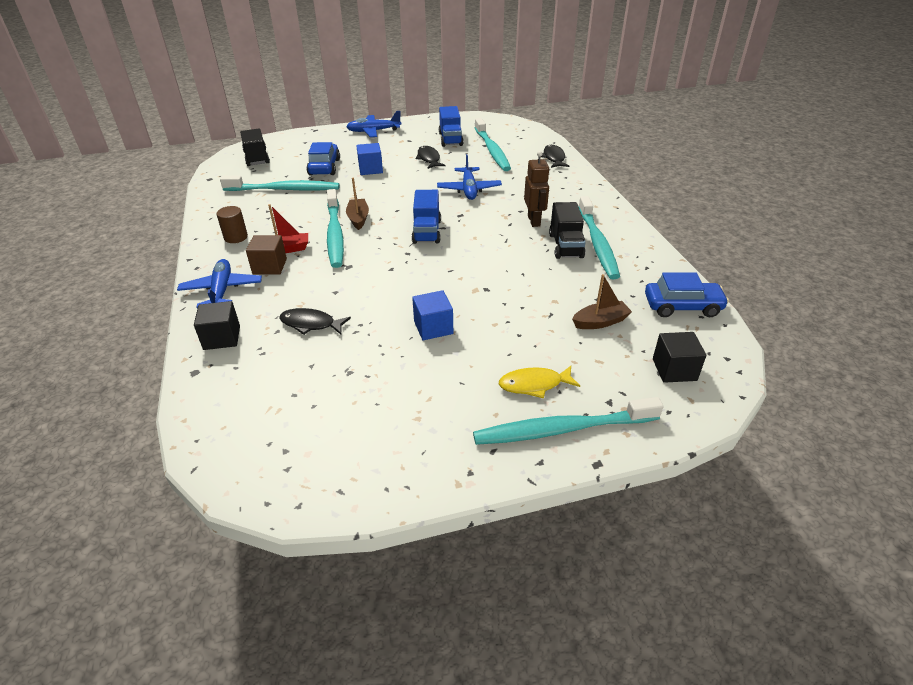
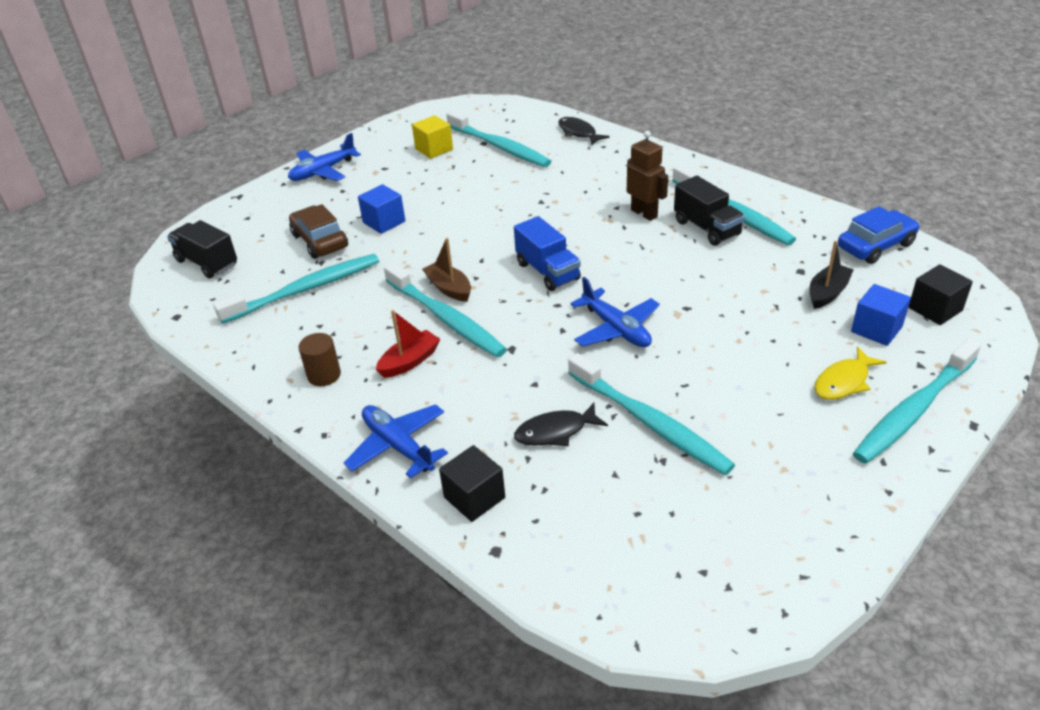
camera: 30 degrees left, 0 degrees up
(269, 266) = (418, 390): brown cube -> none
(324, 167) = (320, 241): blue car -> brown car
(371, 346) = (650, 422): none -> turquoise toothbrush
(429, 159) = (439, 183): black fish -> none
(433, 327) = (686, 372): blue cube -> blue cube (876, 329)
(450, 139) = (434, 149): blue truck -> yellow cube
(469, 189) = (532, 203): blue plane -> blue plane (616, 329)
(600, 322) = (827, 293): brown boat -> black boat

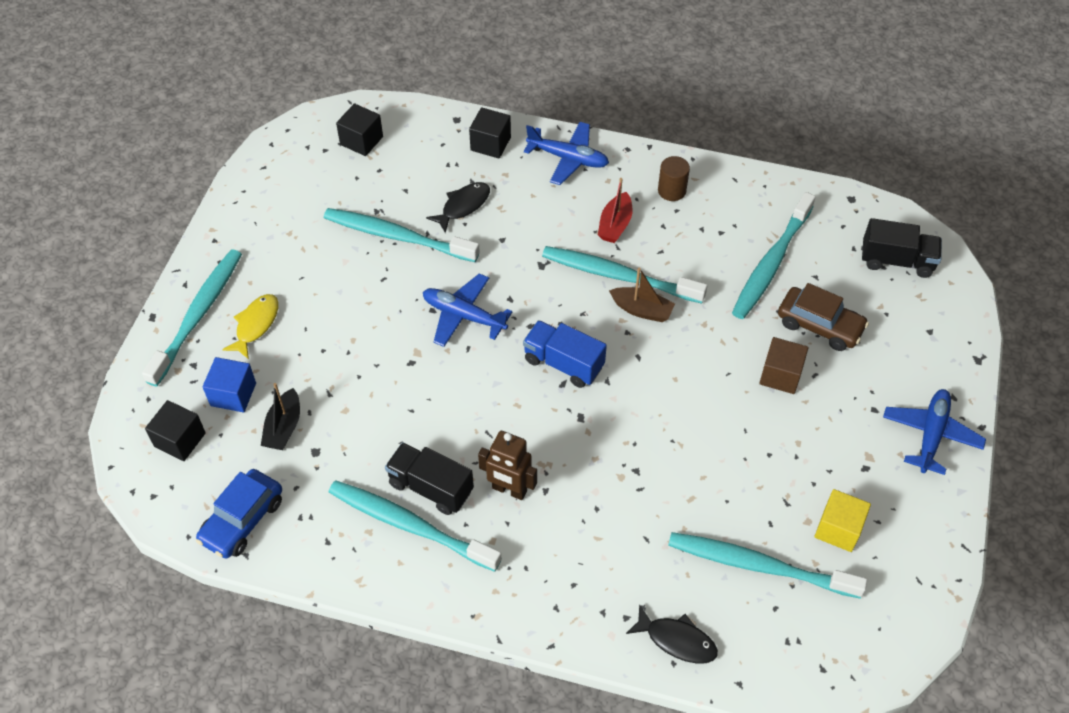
camera: 150 degrees right, 15 degrees up
(384, 222) = (780, 375): blue cube -> brown cube
(644, 566) = (361, 141): none -> black cube

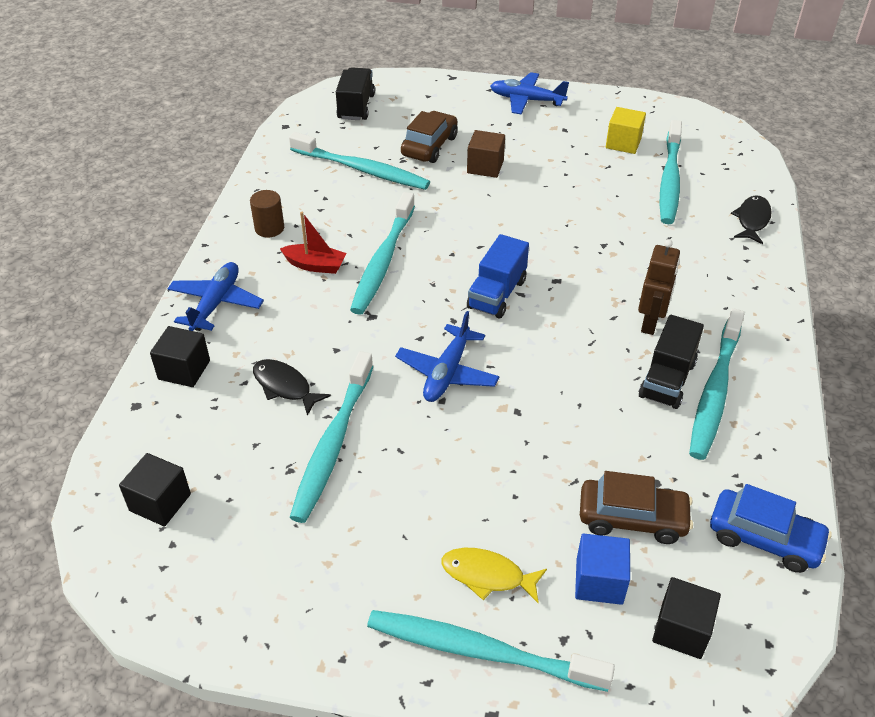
camera: 95 degrees left, 10 degrees down
(284, 427) = (632, 518): black boat -> brown car
(642, 310) = (424, 245): brown boat -> none

